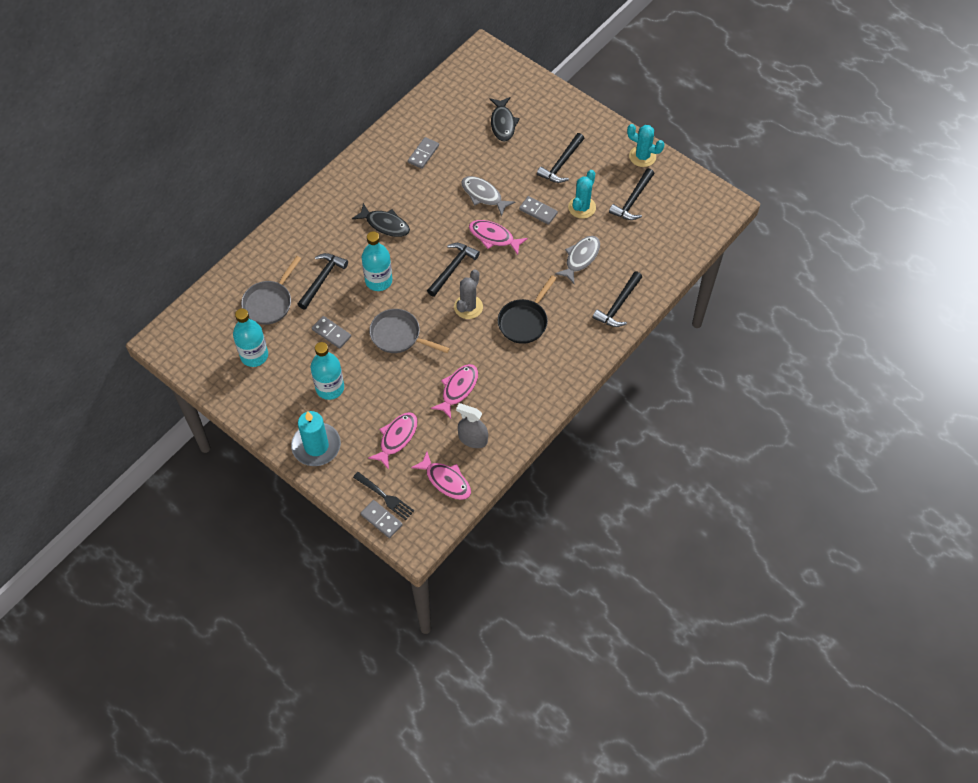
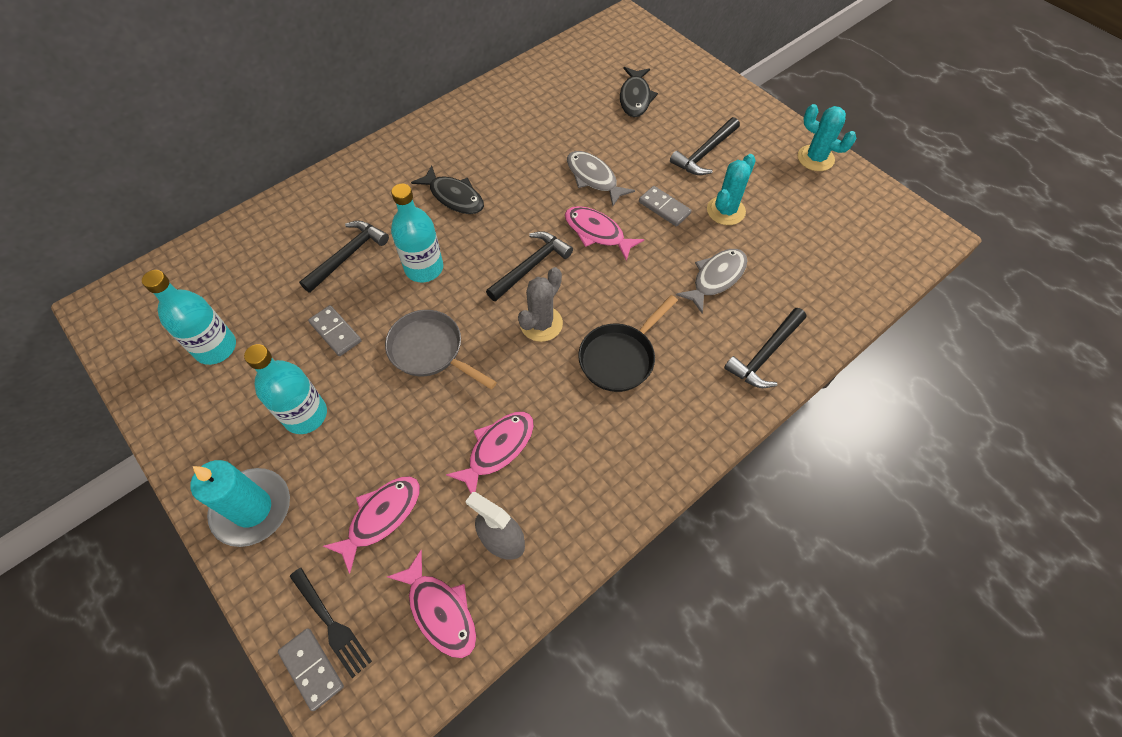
camera: 10 degrees right, 0 degrees up
(269, 302) = (266, 276): grey pan -> none
(423, 154) = (526, 119): grey domino -> none
(633, 200) = (798, 211): black hammer -> none

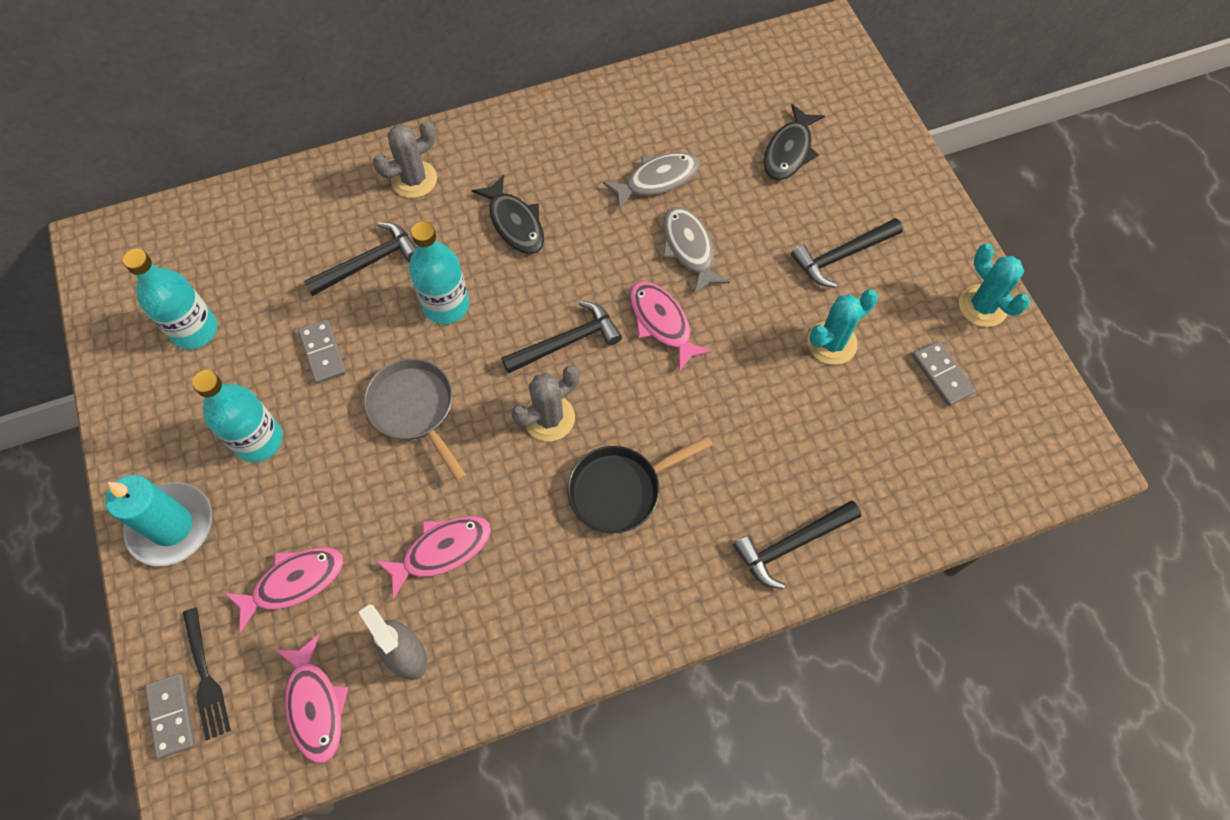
camera: 20 degrees right, 5 degrees up
(361, 188) = (414, 179): none -> grey cactus
(664, 208) = (757, 315): grey domino -> grey domino (942, 374)
(716, 278) = (778, 428): grey fish -> grey fish (657, 180)

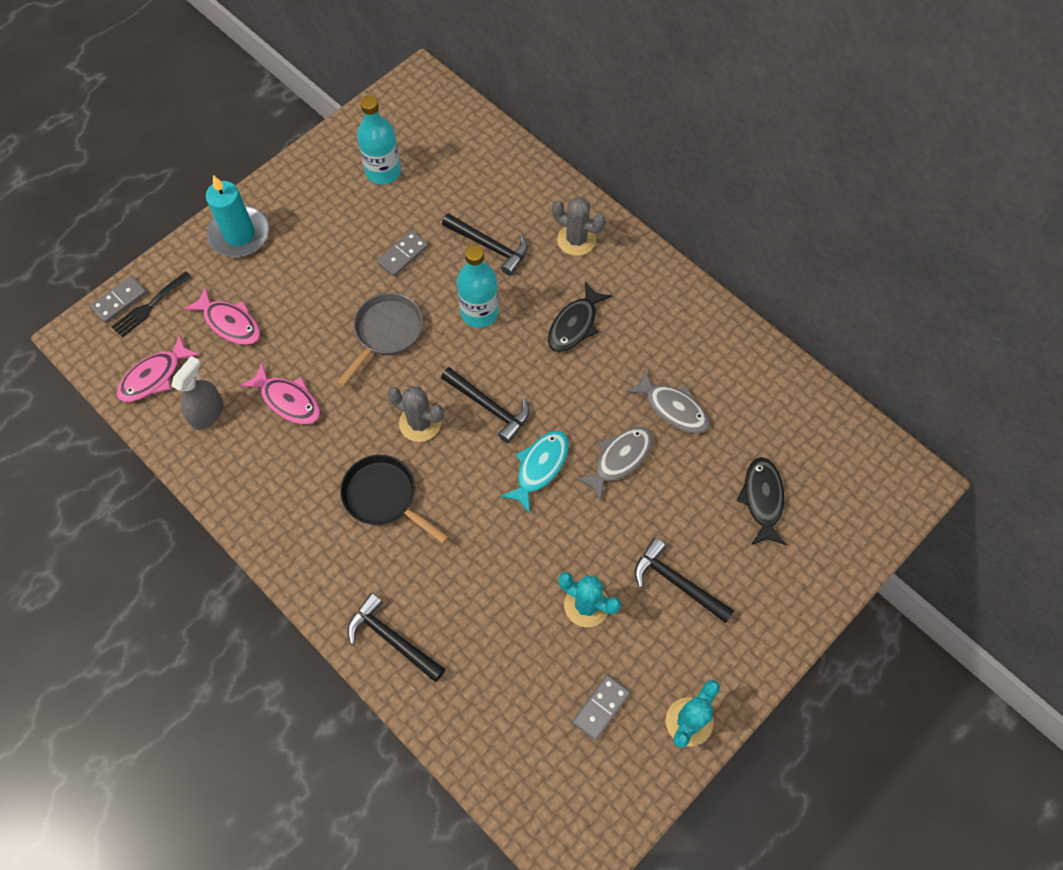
camera: 65 degrees right, 0 degrees up
(258, 440) = (320, 251): turquoise bottle -> none
(662, 323) = (540, 467): pink fish -> turquoise fish
(789, 151) = (762, 499): black fish -> black fish turned 90 degrees clockwise

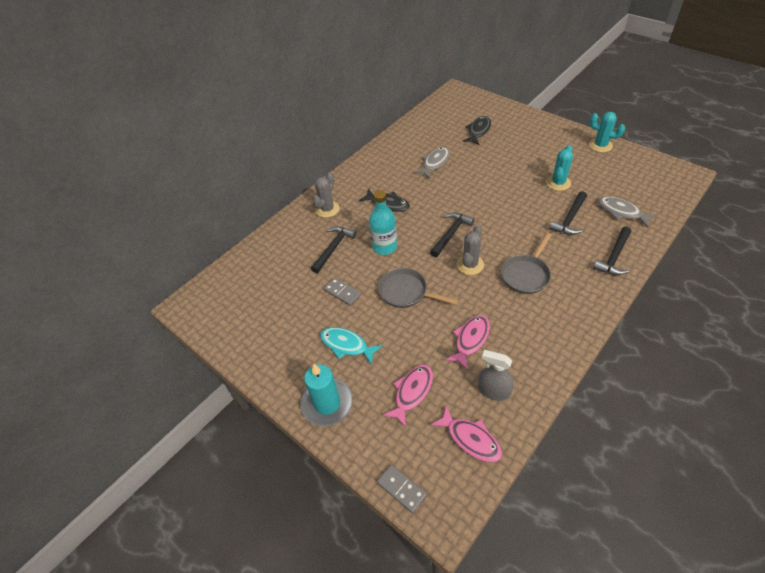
camera: 90 degrees left, 15 degrees down
(149, 306) = (404, 460): black fork -> none
(383, 171) = (268, 315): turquoise bottle -> none
(384, 497) = (526, 274): black pan -> grey pan
(540, 467) = (484, 208): turquoise fish -> turquoise fish (346, 345)
(601, 708) = (609, 173): grey domino -> none
(619, 459) = (470, 179): grey fish -> grey fish (621, 212)
(677, 583) = (533, 154): black hammer -> black hammer (570, 219)
(762, 499) = (478, 131): black fish -> black fish turned 120 degrees clockwise

